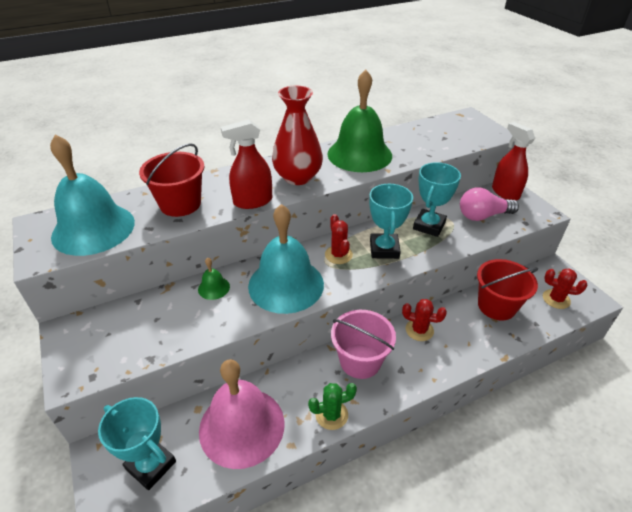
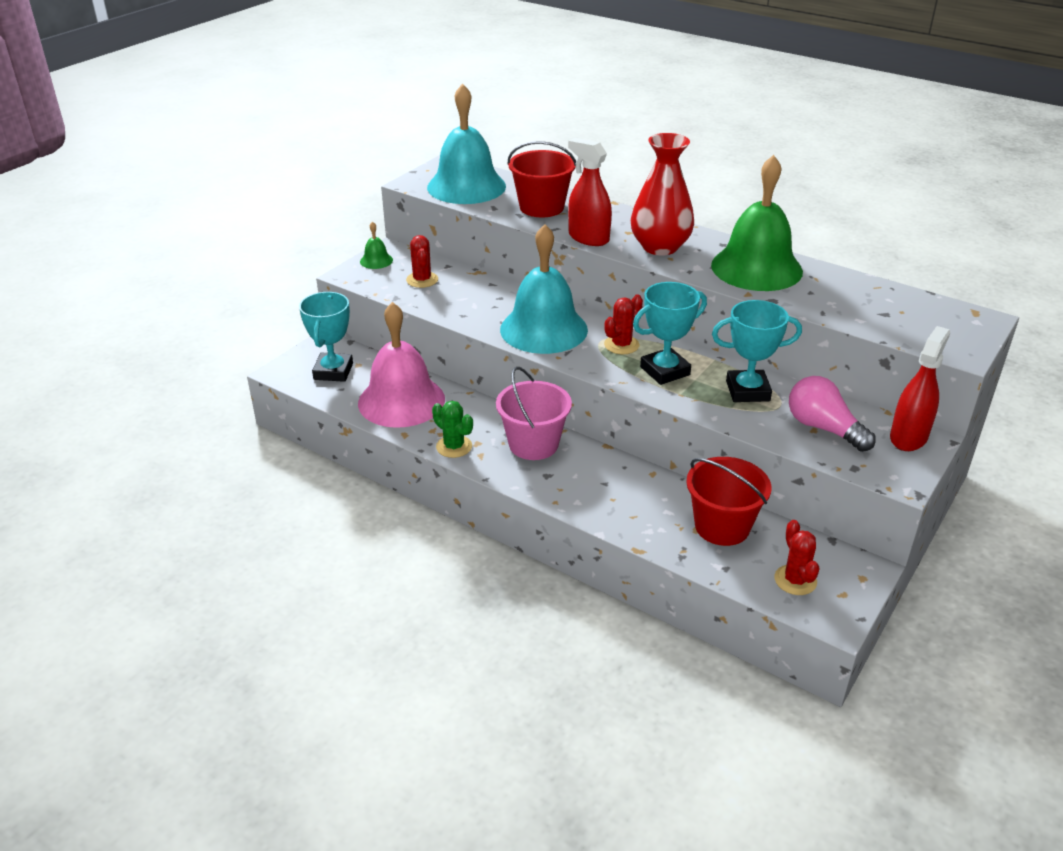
camera: 60 degrees right, 5 degrees down
(214, 288) = (499, 294): green bell -> green bell (376, 260)
(419, 330) = (617, 473): red cactus -> red cactus (422, 280)

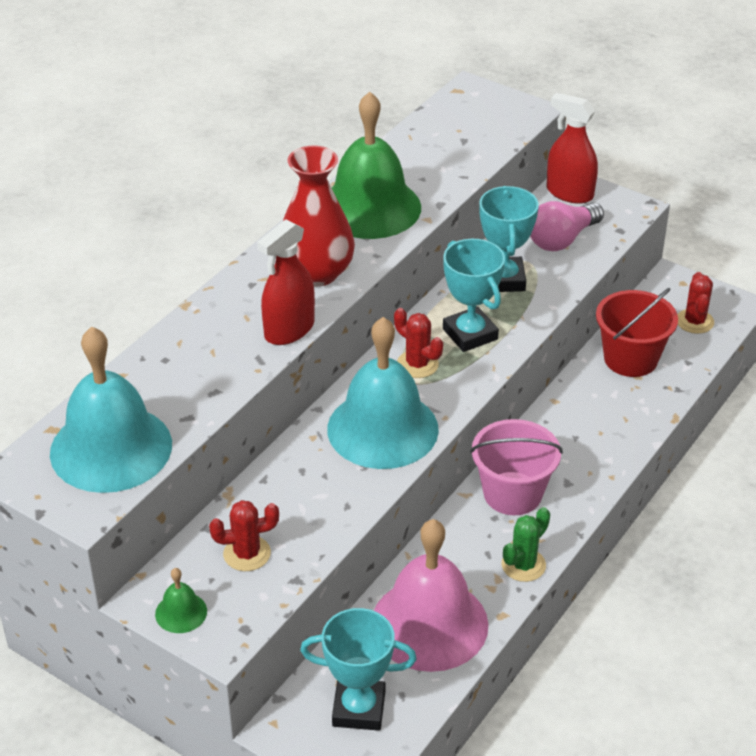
camera: 90 degrees left, 5 degrees up
(541, 207) = (193, 370): red bucket -> none
(795, 580) = (695, 321): red cactus -> red cactus turned 75 degrees counterclockwise

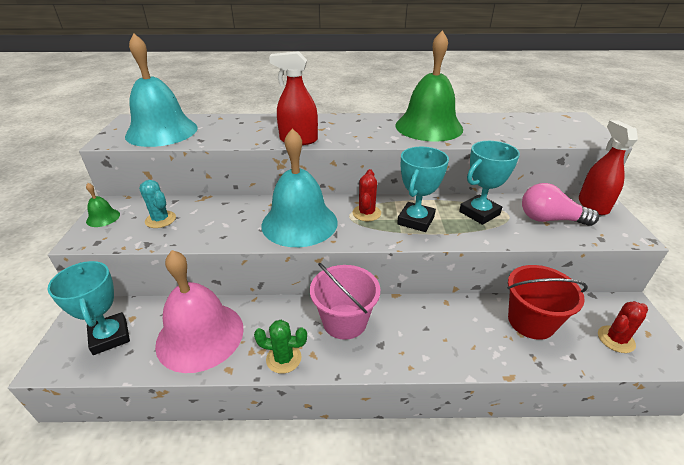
camera: 55 degrees right, 5 degrees down
(247, 554) = (160, 219): red cactus -> turquoise cactus
(316, 273) = (354, 132): red vase -> none

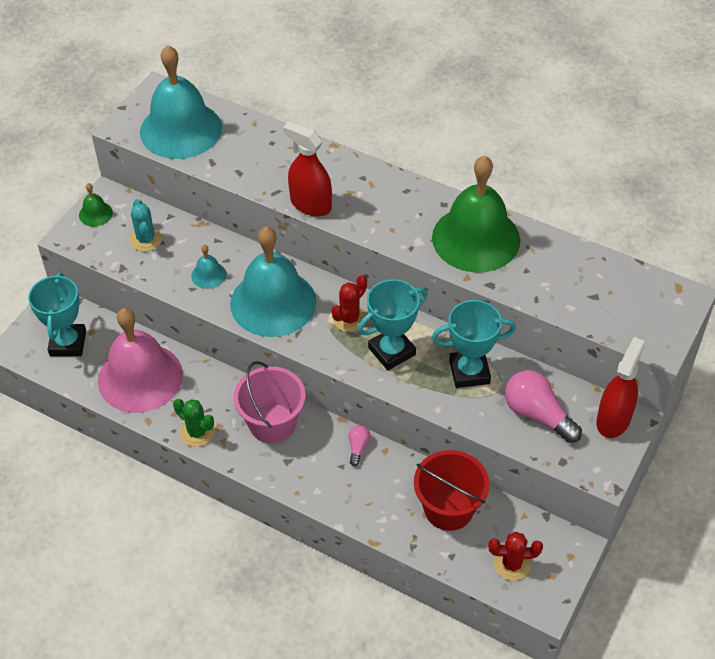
camera: 30 degrees right, 15 degrees up
(232, 224) = (208, 275): none -> turquoise bell
(425, 309) = (358, 447): none -> pink light bulb

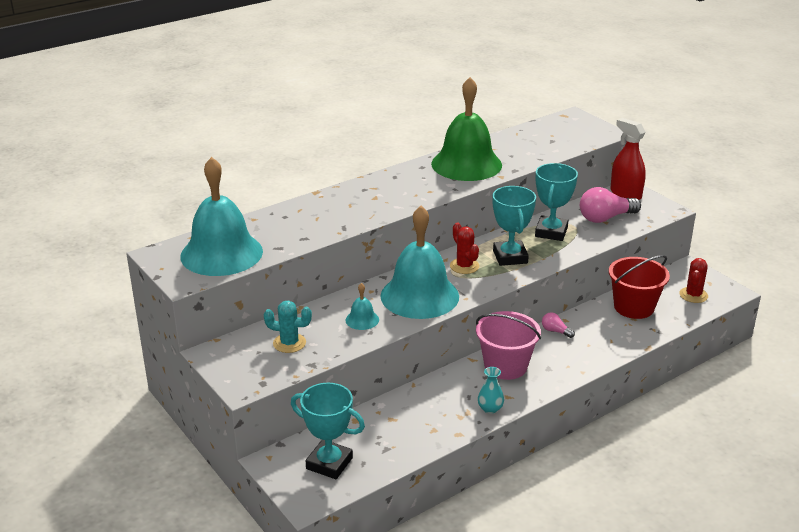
camera: 65 degrees left, 20 degrees down
(95, 214) = (228, 365): green bell -> none
(140, 377) = (405, 427): pink bell -> none
(197, 432) = (490, 408): green cactus -> turquoise vase
(310, 204) = (372, 216): red spray bottle -> none

